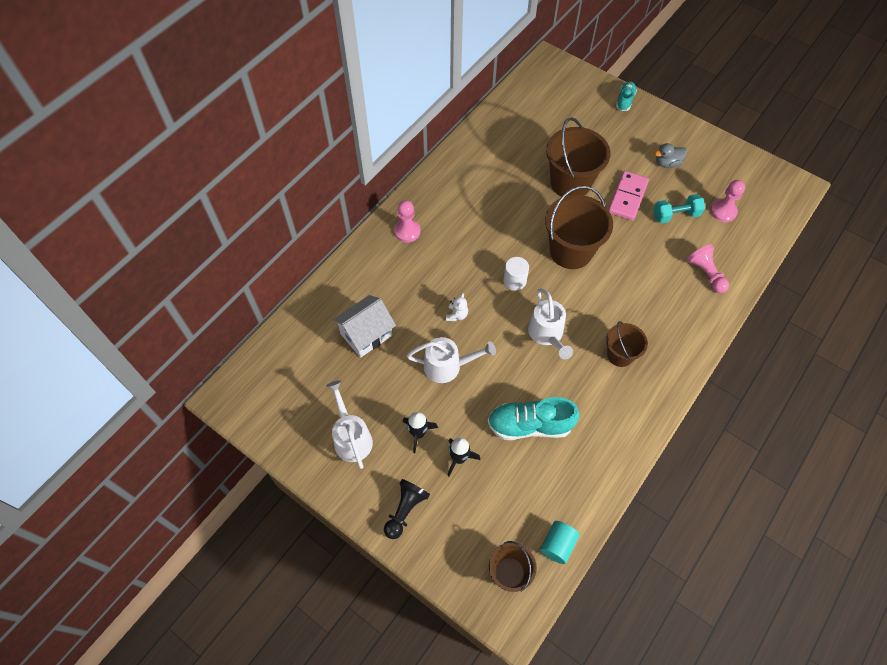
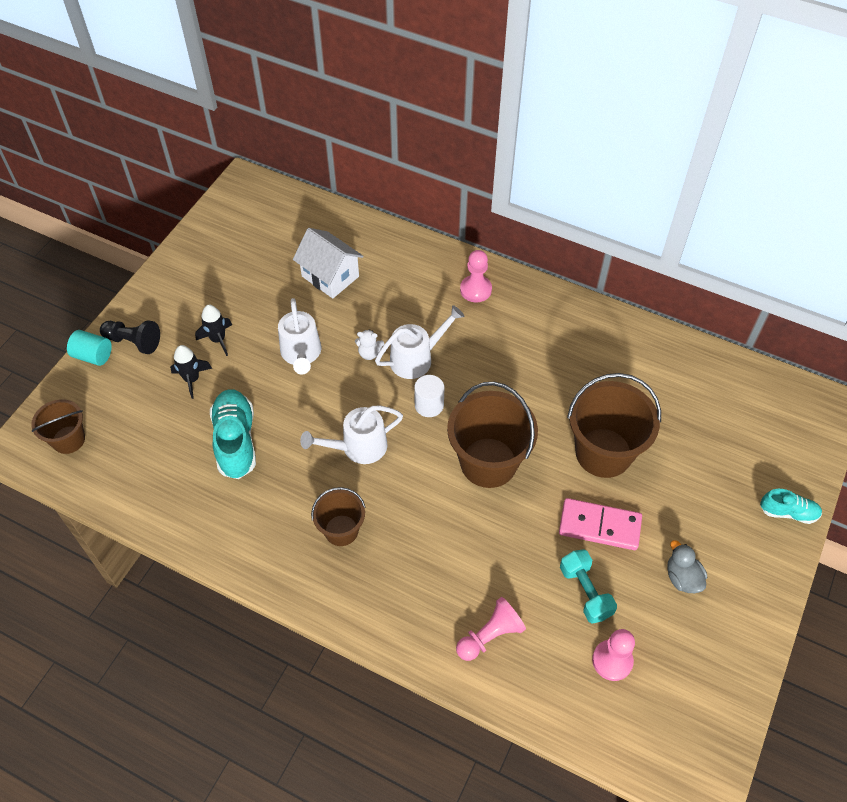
camera: 80 degrees right, 5 degrees down
(351, 437) = (210, 285): white watering can -> white watering can (417, 358)
(557, 545) = (97, 481): turquoise cylinder -> turquoise cylinder (93, 356)

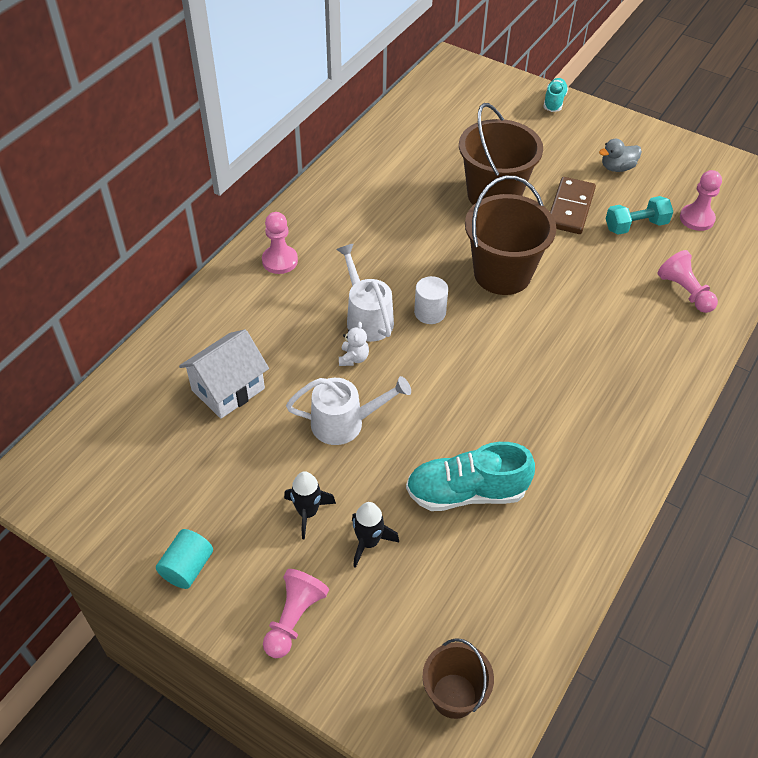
camera: 85 degrees left, 5 degrees down
(93, 356) = (310, 673): turquoise cylinder -> turquoise cylinder (187, 567)
(133, 342) = (294, 618): black pawn -> pink pawn
(341, 530) = (582, 395): brown bucket -> none
(357, 447) = (480, 376): white watering can -> none
(599, 526) = (570, 208): pink domino -> brown domino

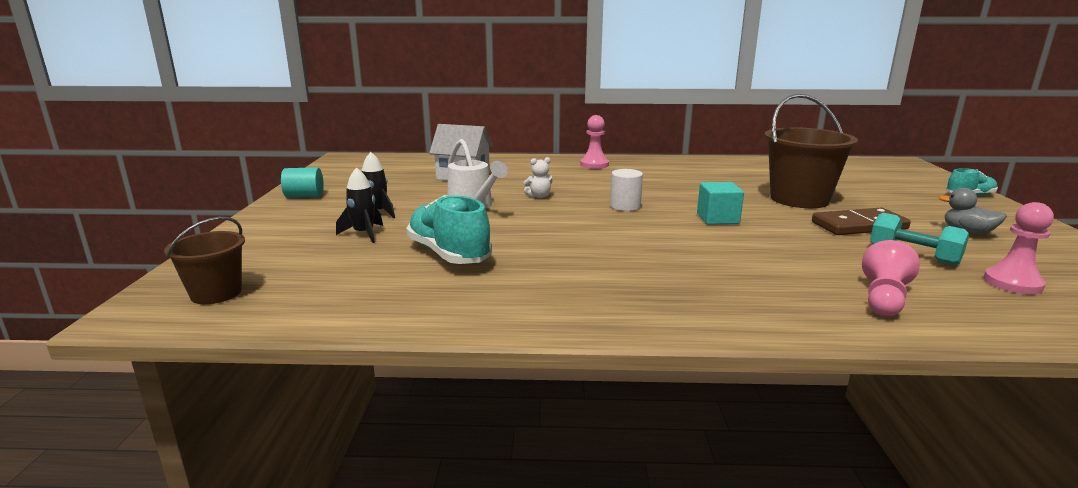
camera: 60 degrees right, 30 degrees down
(294, 618) = (275, 228): pink pawn -> none
(366, 317) = (585, 192): white watering can -> none
(502, 274) = (717, 219): brown bucket -> turquoise cube

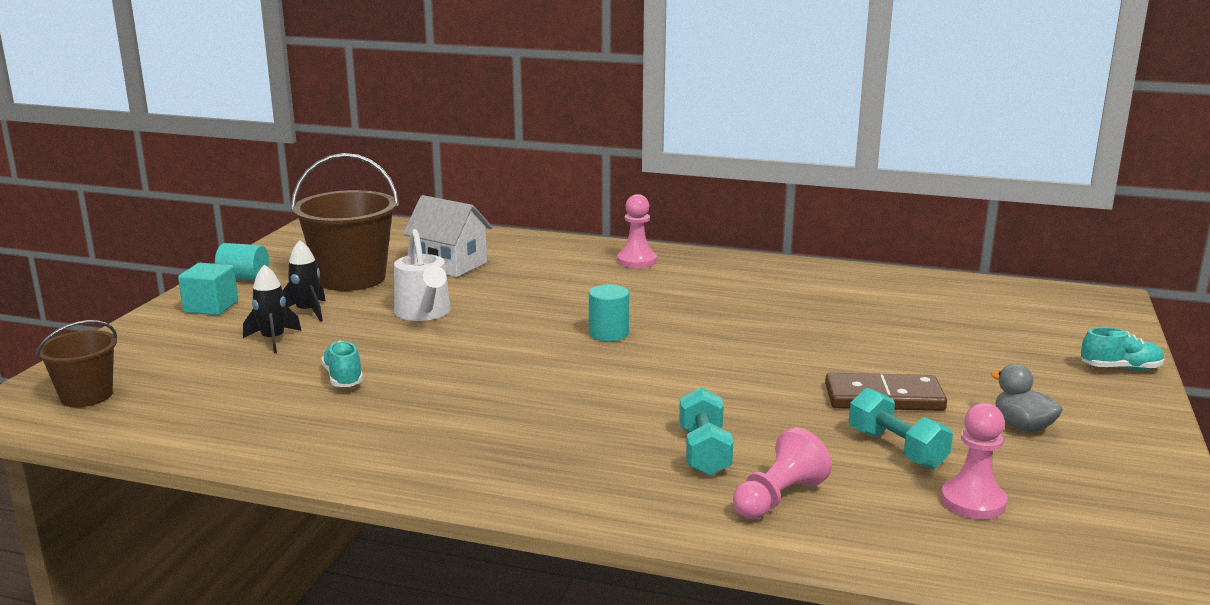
camera: 15 degrees right, 0 degrees up
(449, 254) = (343, 378): turquoise shoe -> turquoise shoe, size x0.57
(539, 196) = (516, 307): white teddy bear -> none
(625, 206) = (608, 333): white cylinder -> turquoise cylinder
(717, 219) = (707, 365): turquoise cube -> turquoise cube (211, 307)
(788, 273) = (704, 452): none -> turquoise dumbbell
(799, 199) = (855, 347): brown bucket -> brown bucket (351, 278)

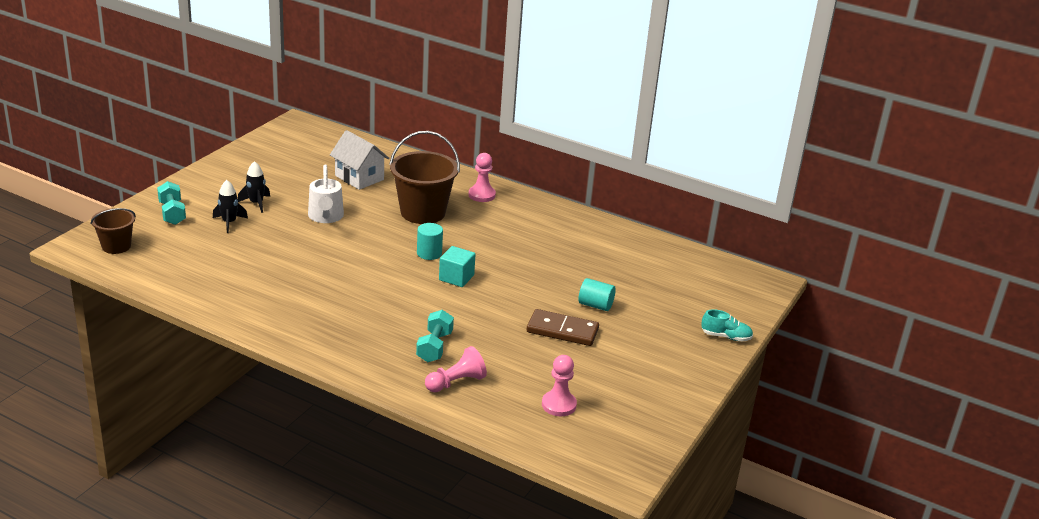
camera: 10 degrees right, 10 degrees up
(211, 307) = (201, 189): turquoise cube -> turquoise cube (456, 277)
(244, 278) = (227, 168): turquoise cylinder -> turquoise cylinder (595, 305)
(343, 378) = (259, 259): turquoise shoe -> none
(351, 278) = (293, 179): brown bucket -> brown bucket (423, 212)
(896, 449) = (543, 365): turquoise dumbbell -> turquoise dumbbell (172, 213)
(1022, 426) = (628, 365): grey duck -> none

